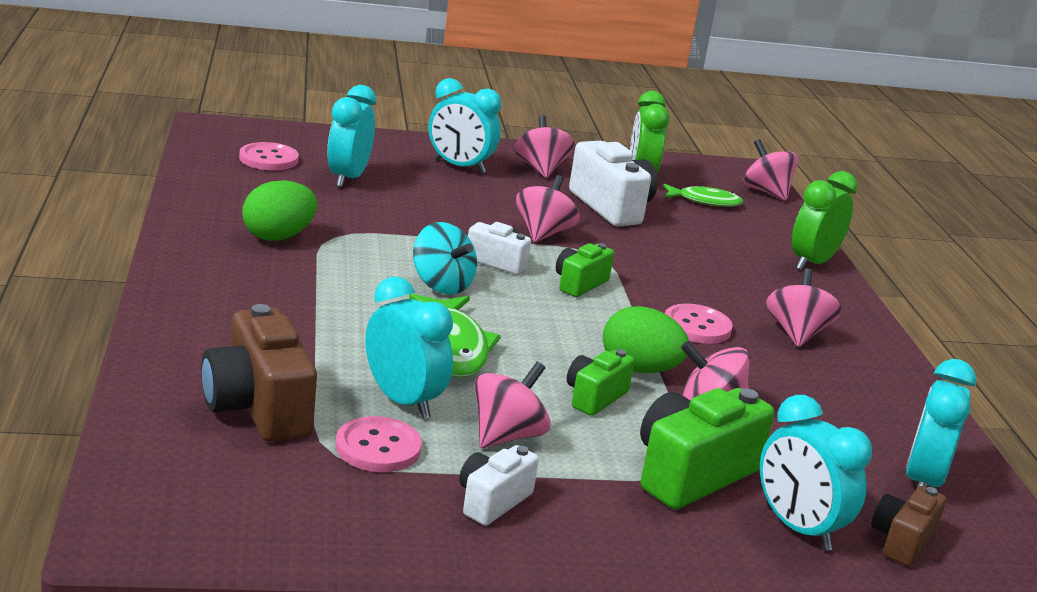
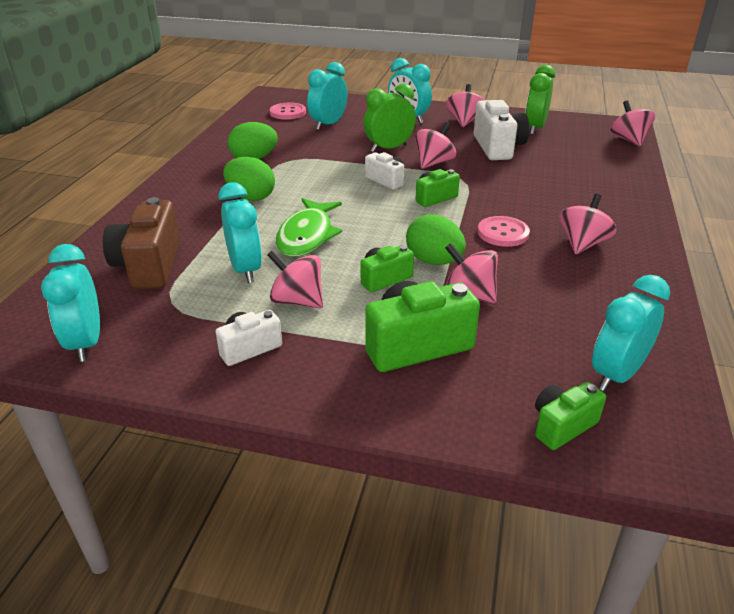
camera: 25 degrees right, 10 degrees up
(323, 296) = (251, 197): none -> green egg
(378, 447) = (202, 300): pink button -> none
(441, 285) = (335, 194): turquoise spinning top -> none
(506, 436) = (297, 301): pink spinning top -> pink spinning top turned 120 degrees counterclockwise
(705, 201) = (574, 145): green fish -> none
(797, 528) = (474, 401): turquoise clock -> turquoise clock (86, 343)
(812, 263) = (632, 192): green clock -> green clock (389, 148)
(902, 541) = (562, 426): brown camera -> green camera

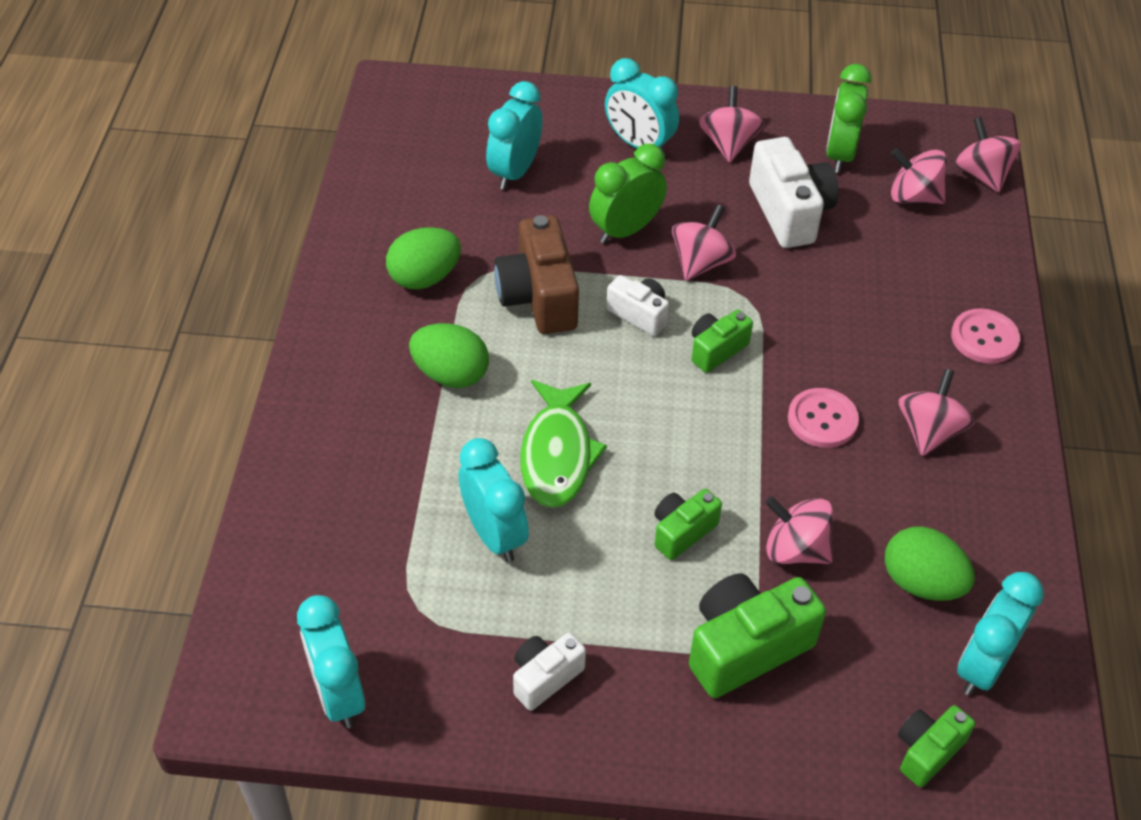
camera: 10 degrees left, 15 degrees up
(149, 266) = (360, 541): brown camera -> brown camera (538, 297)
(288, 112) = (439, 142): pink button -> pink button (984, 338)
(297, 301) = (580, 587): pink spinning top -> pink spinning top (913, 197)
(434, 261) = (740, 489): green egg -> green egg (921, 583)

